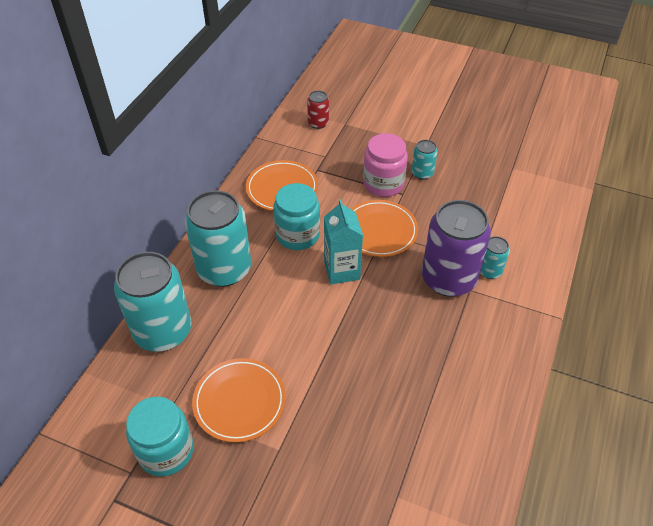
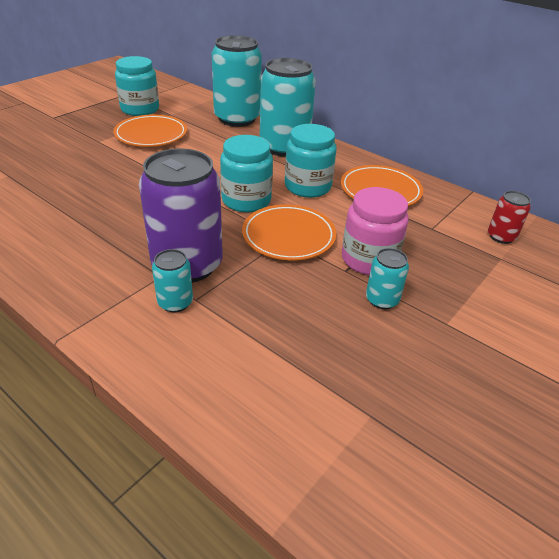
camera: 105 degrees right, 10 degrees down
(342, 270) = (246, 200): turquoise carton -> turquoise jar

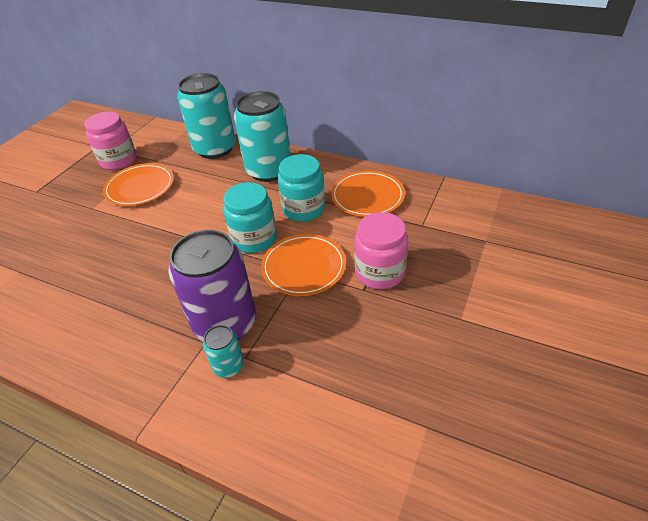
camera: 10 degrees left, 5 degrees up
(140, 109) = (119, 160): turquoise jar -> pink jar
(382, 300) = (402, 311): turquoise can -> none
(501, 237) = (480, 218): red can -> none

